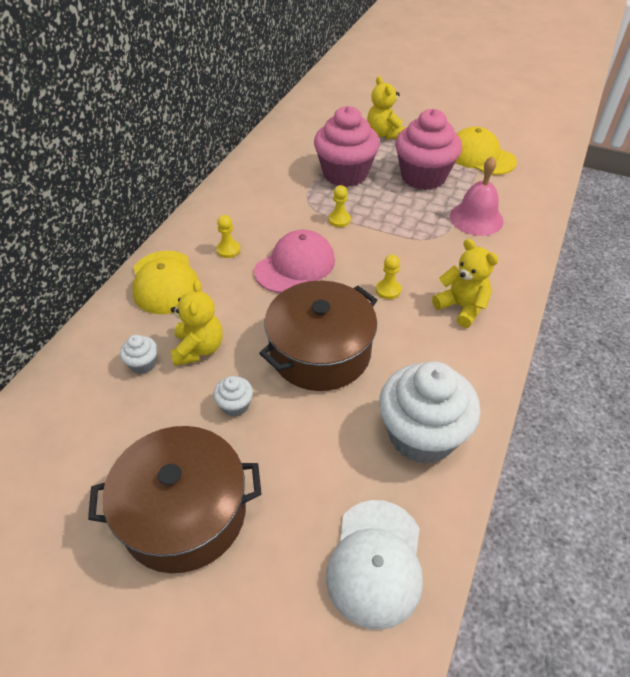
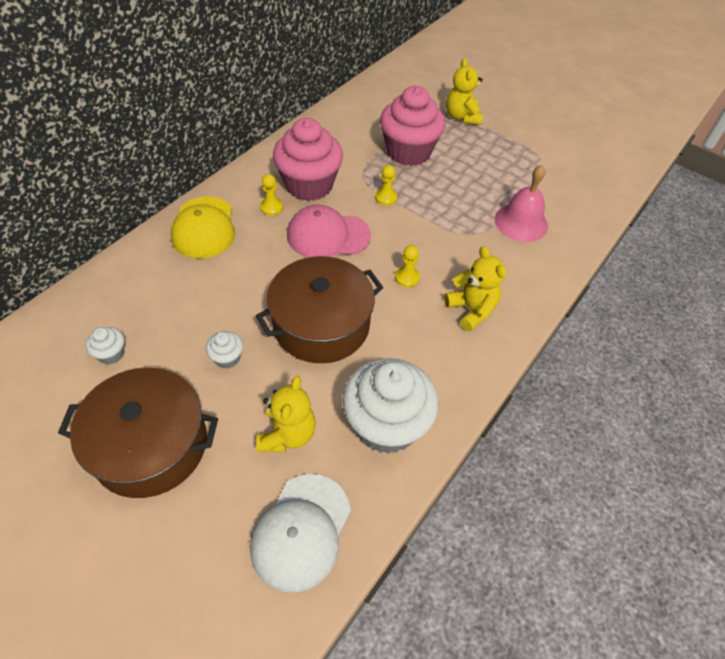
camera: 10 degrees right, 5 degrees up
(143, 364) = (159, 301): white cupcake -> white cupcake (111, 354)
(198, 348) = (213, 297): yellow teddy bear -> yellow teddy bear (287, 434)
(295, 265) = (328, 235): pink cap -> pink cap turned 150 degrees counterclockwise
(423, 177) = (484, 169): pink cupcake -> pink cupcake (309, 185)
(480, 156) = (550, 158): yellow cap -> none

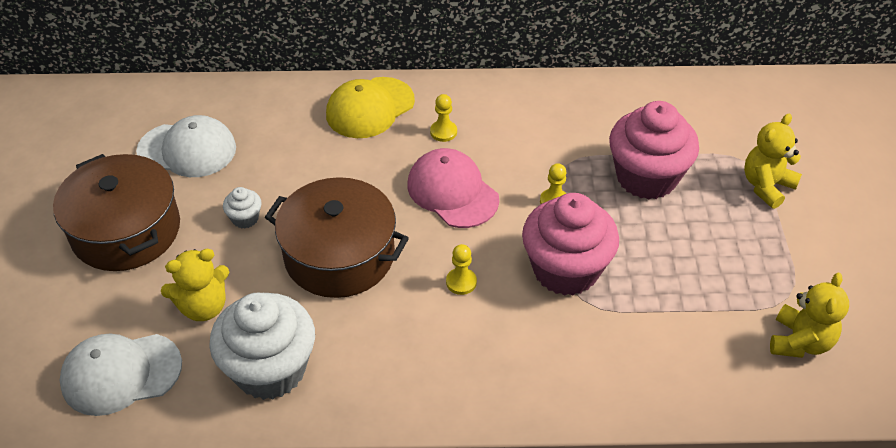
camera: 55 degrees right, 5 degrees down
(111, 354) = (187, 150): white cupcake -> white cap
(309, 185) = (503, 137): pink cupcake -> pink cupcake (565, 270)
(471, 309) = (472, 358): yellow teddy bear -> yellow teddy bear (800, 342)
(521, 222) = (652, 333): pink bell -> none

